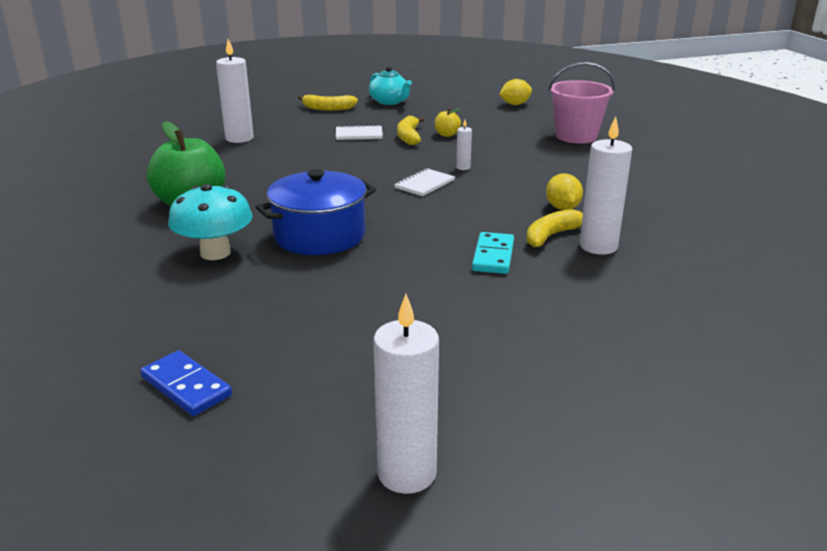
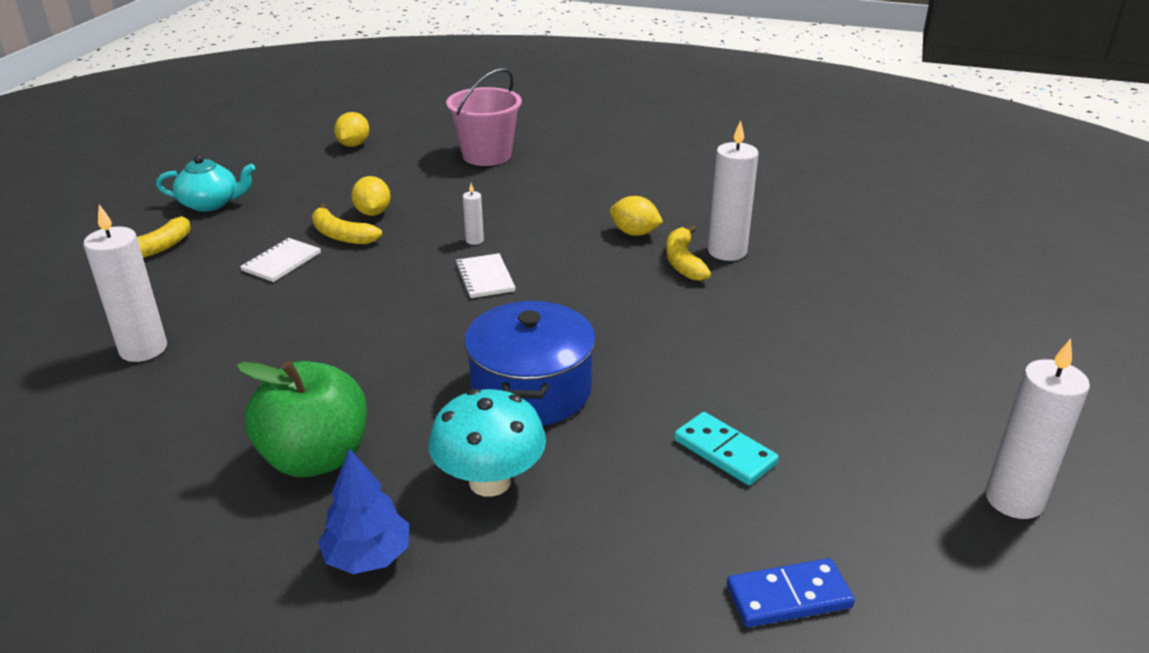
camera: 55 degrees left, 5 degrees up
(122, 243) = (368, 557): none -> blue tree
(447, 134) = (373, 213): yellow apple -> yellow lemon
(493, 256) = (691, 308): turquoise domino -> turquoise domino (725, 451)

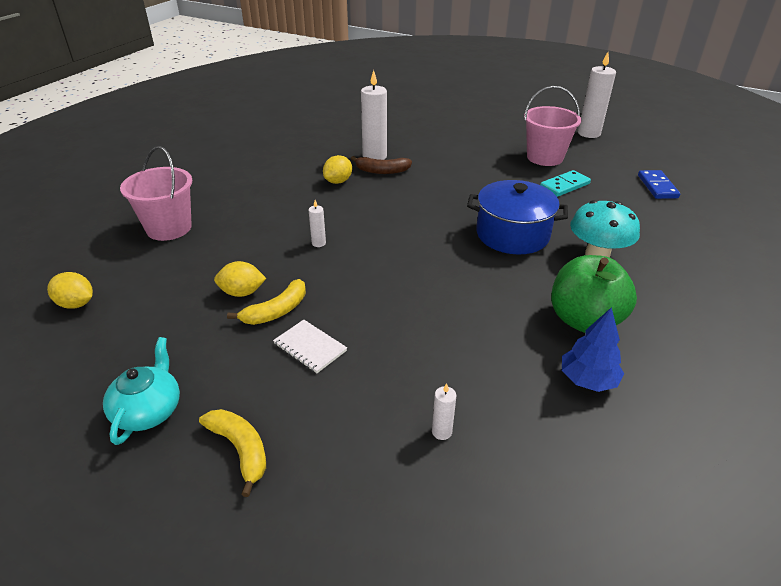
camera: 80 degrees left, 5 degrees up
(143, 349) = (441, 432): white candle -> white candle, size x0.47
(368, 557) = (667, 299): blue tree -> blue tree (588, 380)
(485, 278) = (376, 242): white notebook -> none
(683, 262) = (382, 171): yellow banana -> brown banana
(836, 428) = (544, 157): none -> pink bucket

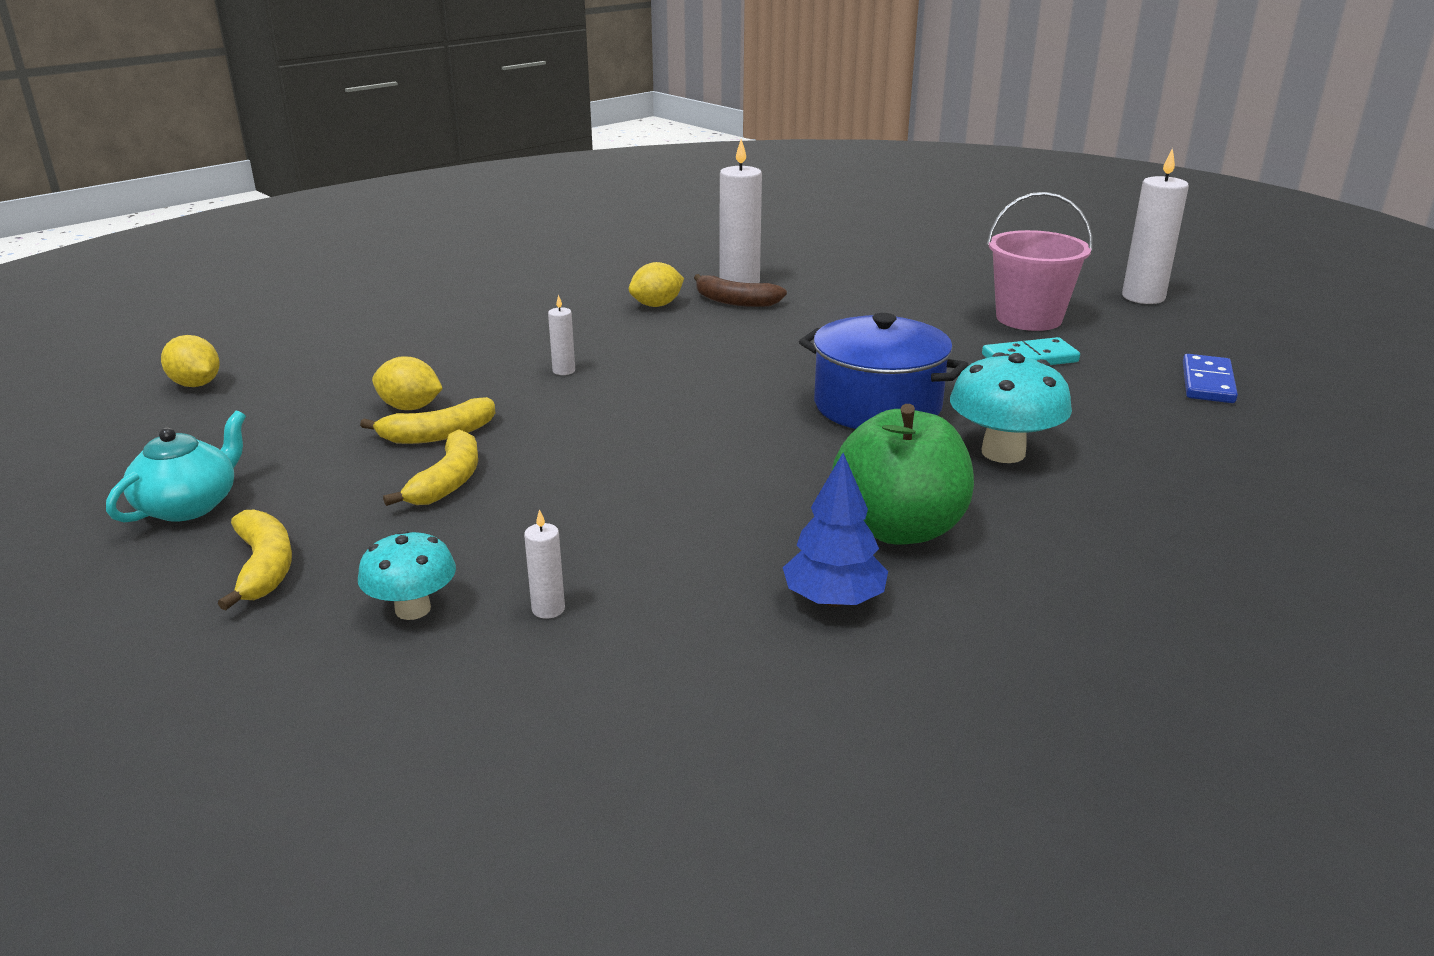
camera: 20 degrees right, 10 degrees down
(169, 228) = (375, 325): pink bucket -> none
(310, 347) = (448, 481): white notebook -> yellow banana
(361, 456) = (413, 609): none -> turquoise mushroom

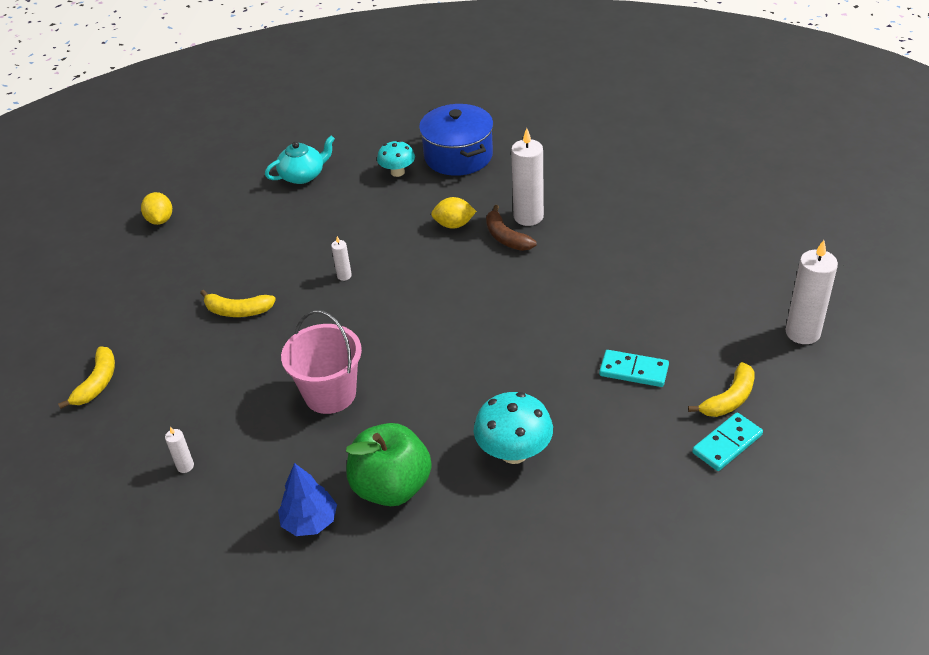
camera: 35 degrees right, 15 degrees up
(189, 505) = (97, 323): turquoise teapot -> turquoise teapot (303, 175)
(410, 407) = (242, 281): yellow lemon -> none
(413, 609) = (133, 439): turquoise mushroom -> turquoise mushroom (397, 172)
(448, 481) = (214, 352): yellow banana -> yellow banana (729, 399)
(877, 406) = (486, 379): blue pot -> blue pot (458, 156)
(1028, 318) = (684, 327): pink bucket -> pink bucket (330, 394)
(1208, 383) = (727, 444): blue domino -> turquoise domino

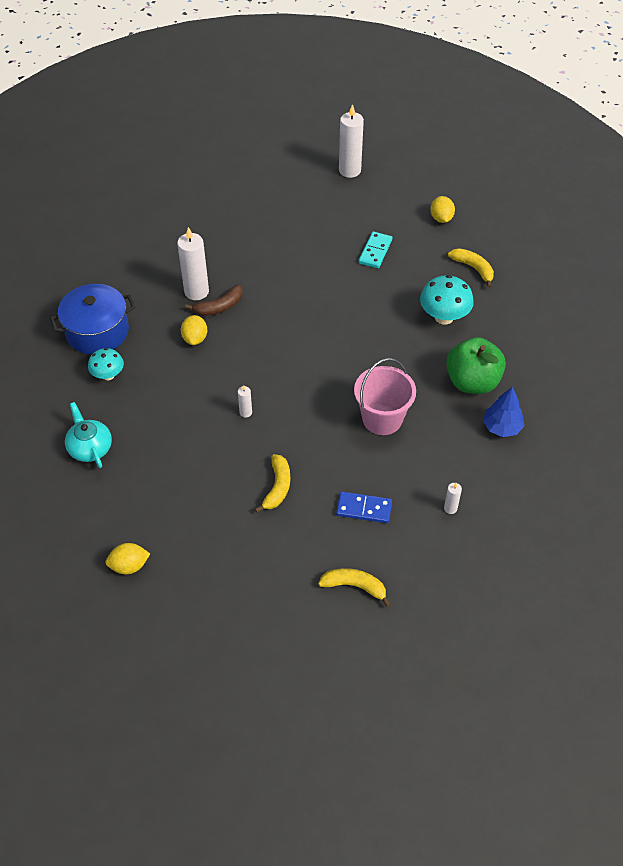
camera: 90 degrees left, 10 degrees up
(197, 384) = (364, 509): none -> blue domino
(727, 444) = (441, 218): turquoise domino -> yellow lemon
(729, 399) = (404, 212): yellow banana -> yellow banana (473, 268)

